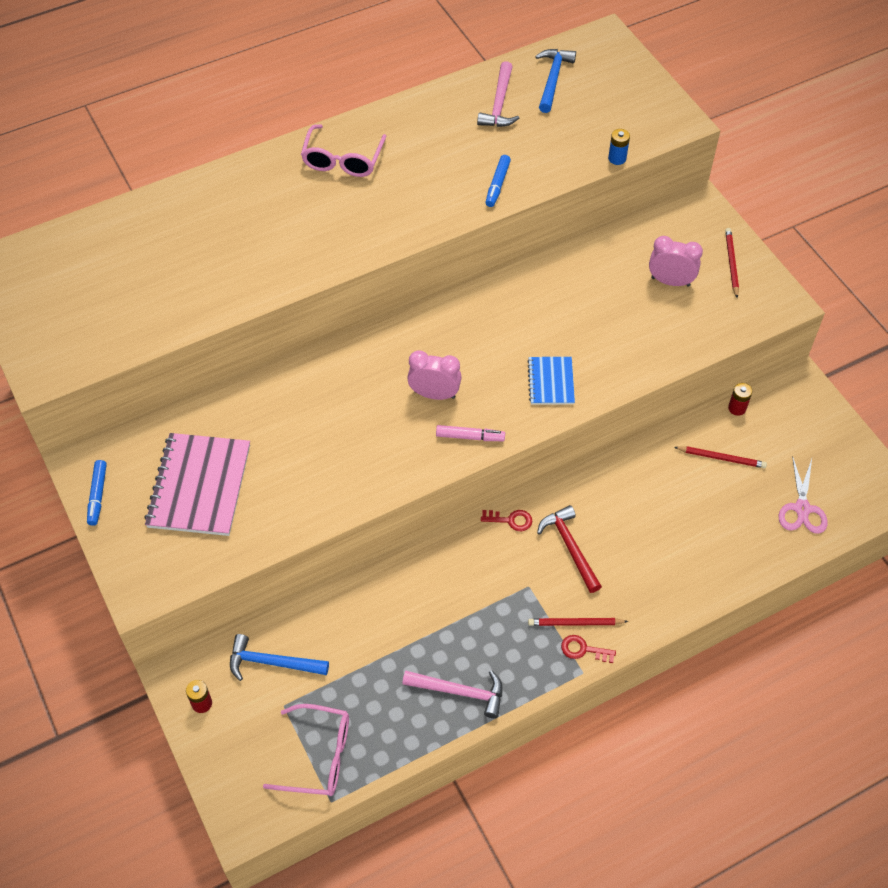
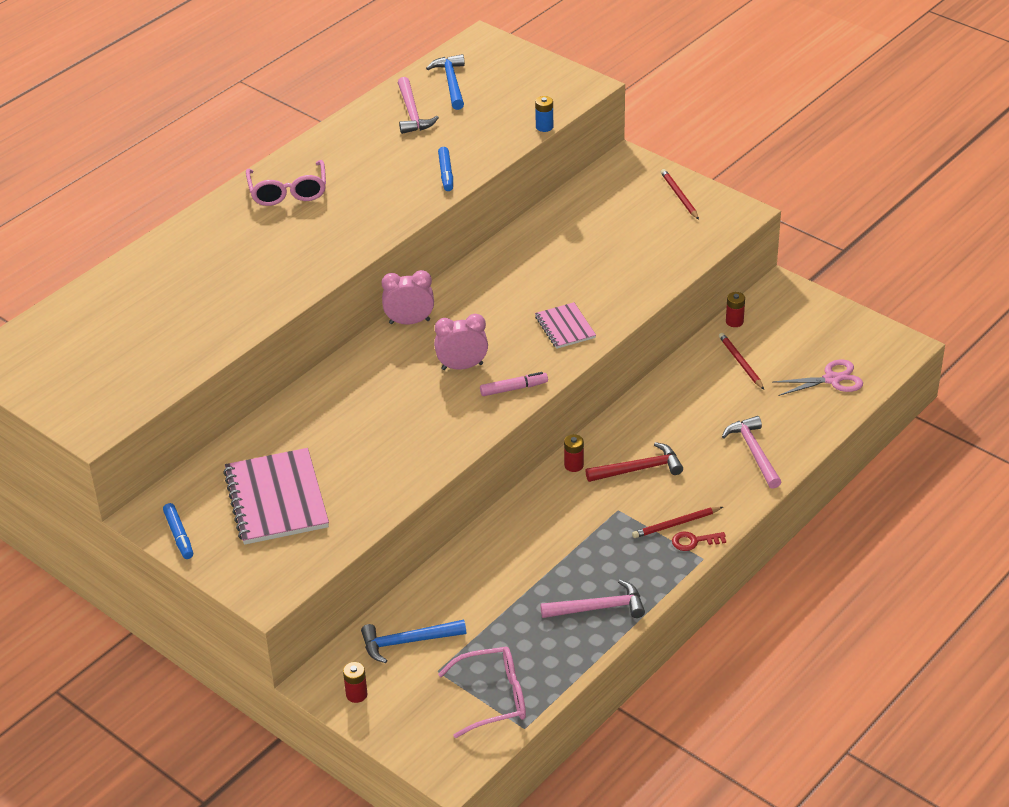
camera: 20 degrees left, 15 degrees down
(511, 520) = (574, 465): red key -> red battery
(550, 382) = (565, 327): blue notebook -> pink notebook
(570, 547) = (639, 469): red hammer -> red hammer turned 120 degrees clockwise
(670, 281) = (632, 224): pink clock -> pink clock (409, 322)
(687, 566) = (753, 452): none -> pink hammer
(721, 458) = (740, 362): red pencil -> red pencil turned 105 degrees counterclockwise
(802, 508) = (832, 379): pink scissors -> pink scissors turned 90 degrees counterclockwise

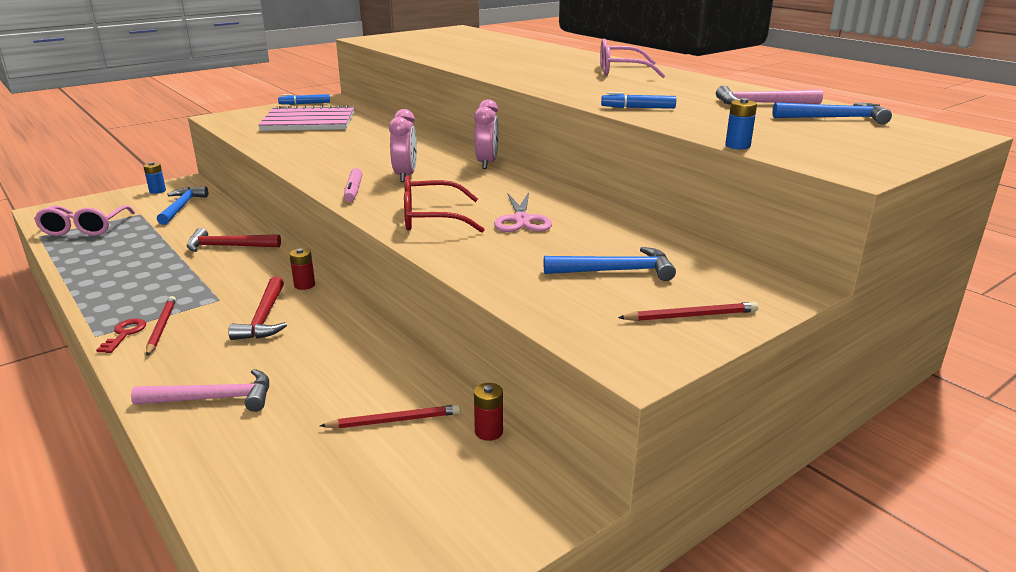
camera: 100 degrees right, 15 degrees down
(356, 694) = (157, 191): red battery -> blue battery
(507, 551) = (227, 246): none -> red hammer
(565, 327) = (430, 218): pink notebook -> red glasses
(599, 608) = (110, 276): pink hammer -> none
(628, 227) = (616, 271): none -> blue hammer
(832, 379) = (296, 508): pink scissors -> pink scissors (522, 220)

